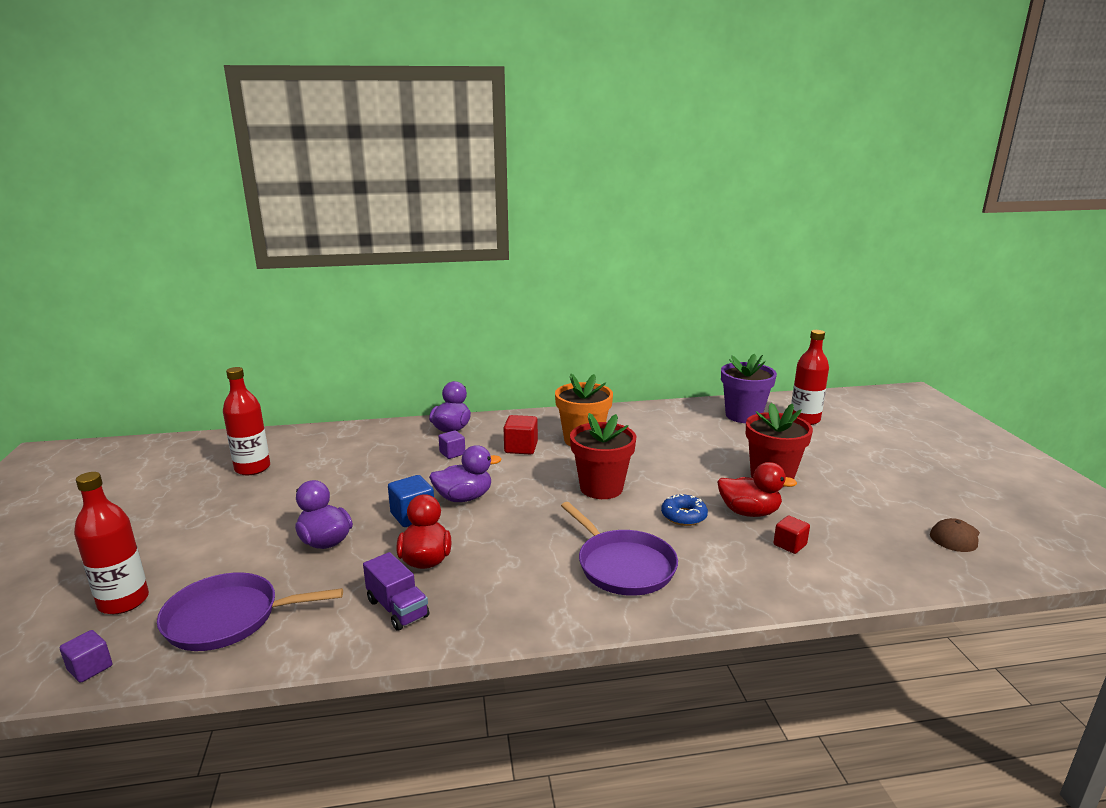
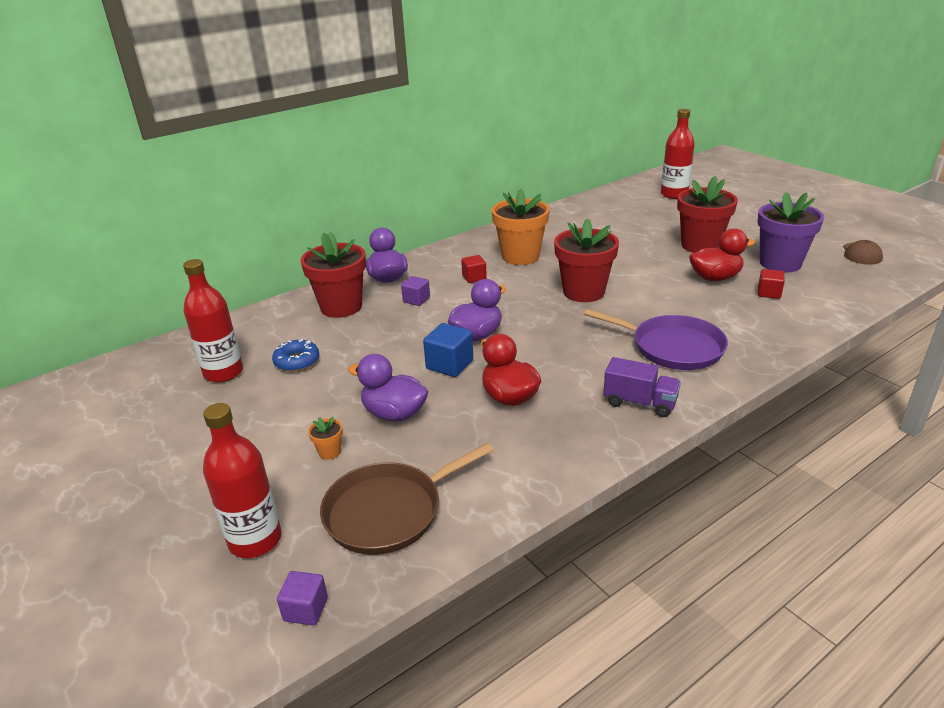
camera: 25 degrees left, 10 degrees up
(228, 618) = (389, 511): purple pan -> brown pan
(246, 554) = (329, 452): none -> orange flower pot
(390, 442) = (341, 307): none -> red flower pot
(397, 608) = (535, 444): purple truck -> purple truck (640, 403)
(521, 448) = (474, 278): red cube -> red cube, size x0.66
(683, 516) = (672, 295): blue donut -> blue donut (297, 361)
(743, 416) = (625, 203): purple flower pot -> purple flower pot (780, 263)

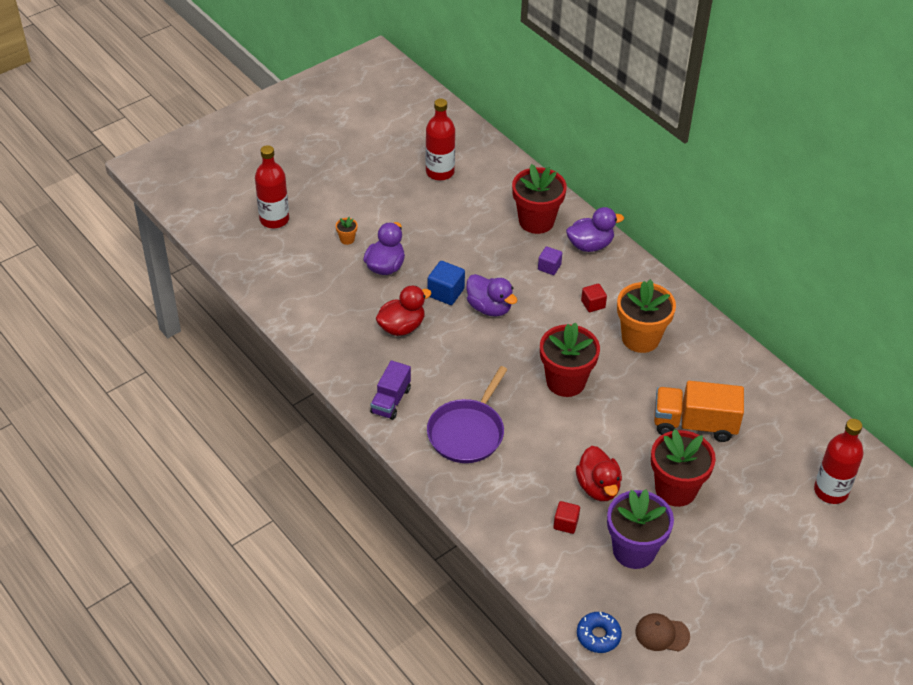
camera: 85 degrees right, 15 degrees up
(297, 361) = (453, 207): blue donut -> blue donut (598, 636)
(306, 609) = (224, 247): purple cube -> none
(389, 511) = (291, 272): brown pan -> none
(622, 237) = (694, 424): none -> orange truck

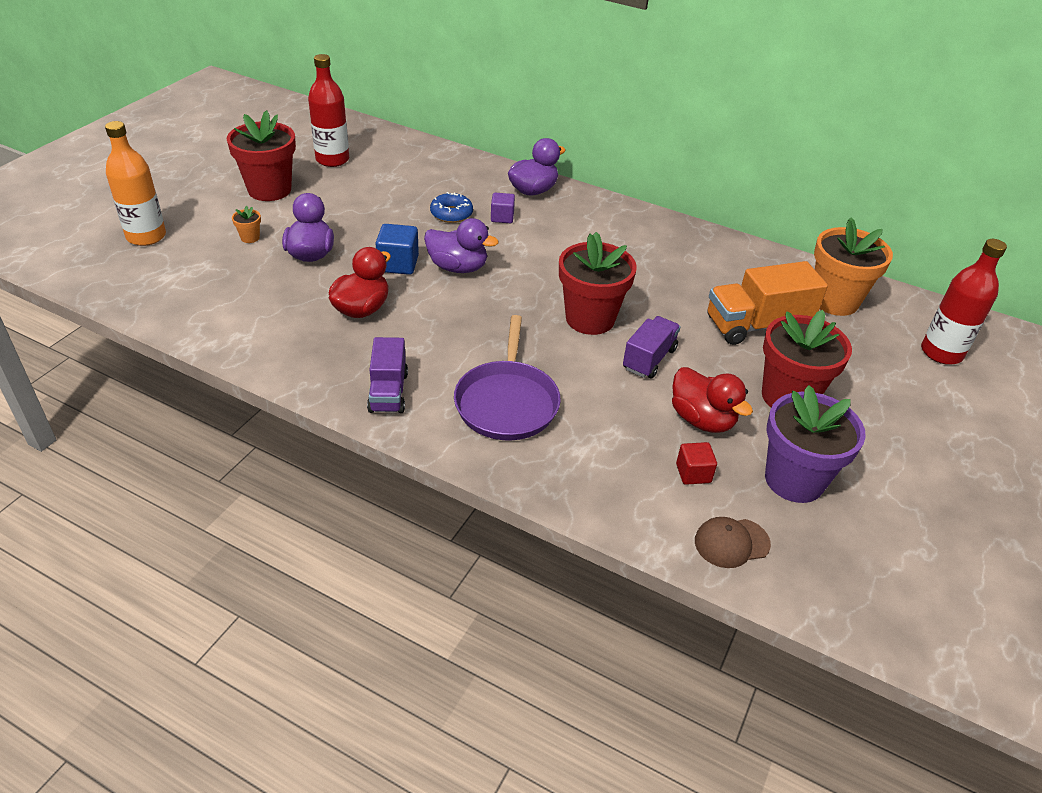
camera: 25 degrees left, 5 degrees down
(274, 219) = (146, 236): red bottle -> orange bottle
(536, 221) = (463, 181): red flower pot -> red flower pot (269, 190)
(590, 428) = (649, 359): none -> purple truck
(593, 304) = (570, 240): red cube -> none
(598, 636) = (831, 605): blue donut -> blue donut (451, 214)
(640, 338) = (641, 259): orange flower pot -> orange flower pot (834, 301)
(662, 634) = (903, 573): brown cap -> brown cap (731, 543)

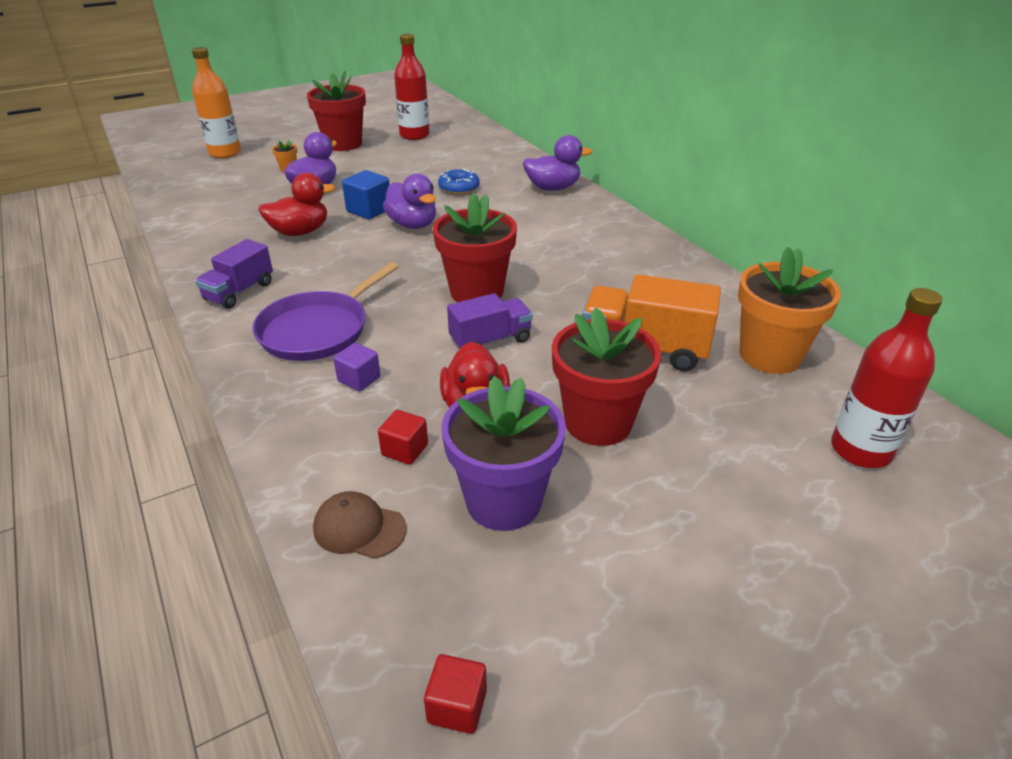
camera: 35 degrees right, 5 degrees down
(502, 217) = (499, 200): purple cube -> purple cube (359, 379)
(906, 615) = (457, 706): none -> red cube

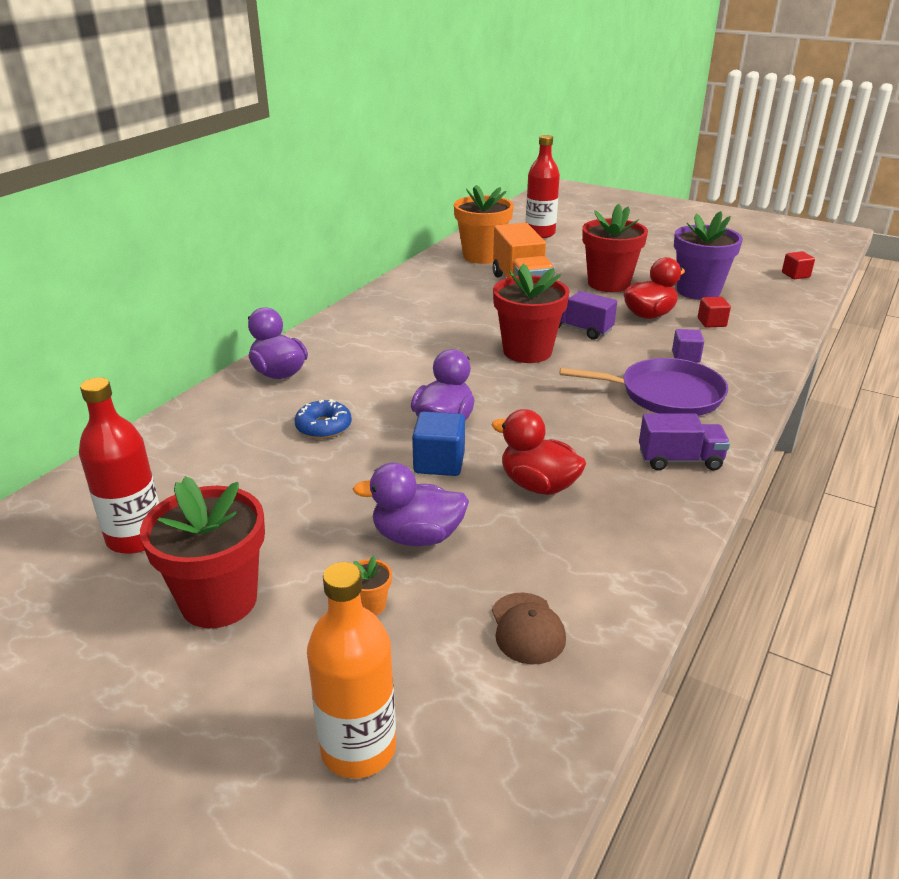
camera: 120 degrees left, 5 degrees down
(359, 528) = (772, 316): brown cap -> brown cap (527, 628)

